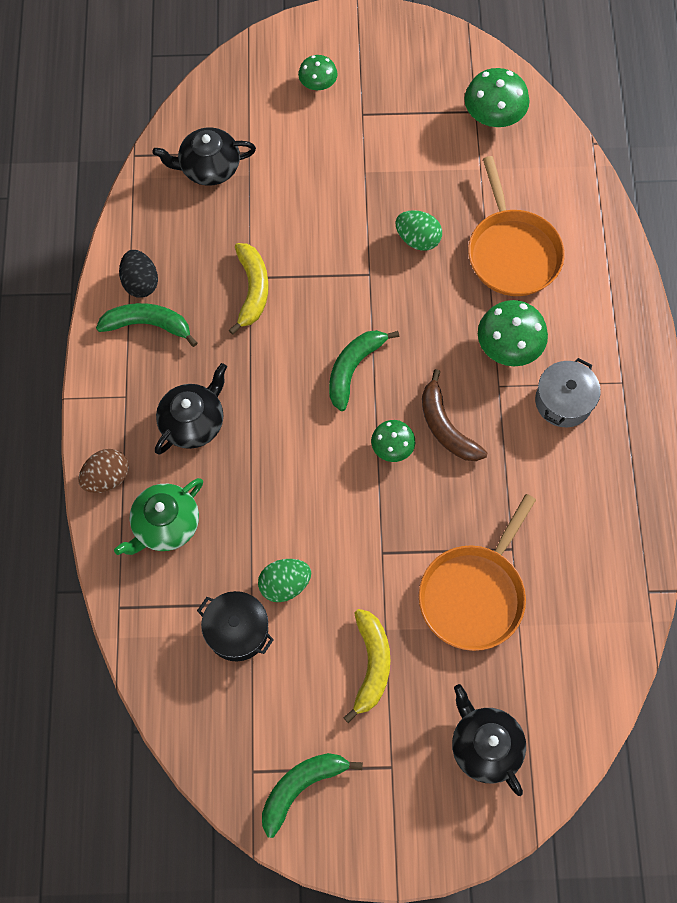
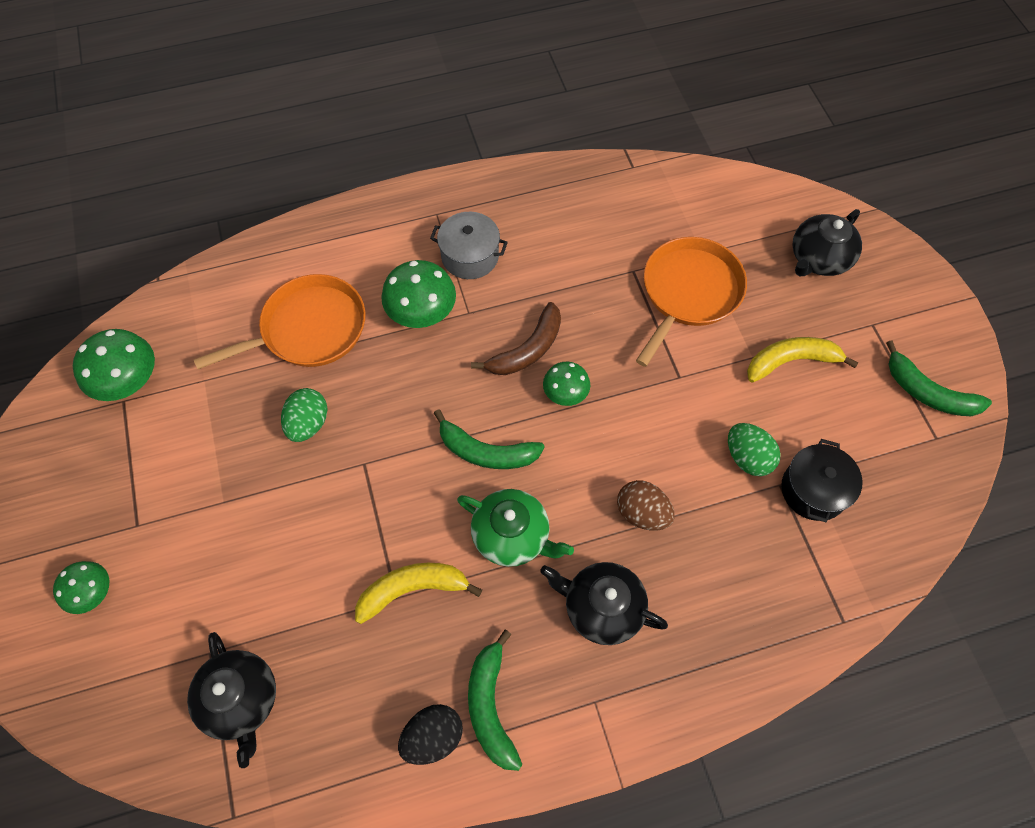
camera: 105 degrees left, 5 degrees down
(107, 478) = (703, 688): brown egg -> brown egg (642, 513)
(165, 525) = (733, 600): green teapot -> green teapot (512, 535)
(474, 594) = (689, 292): orange pan -> orange pan turned 75 degrees counterclockwise

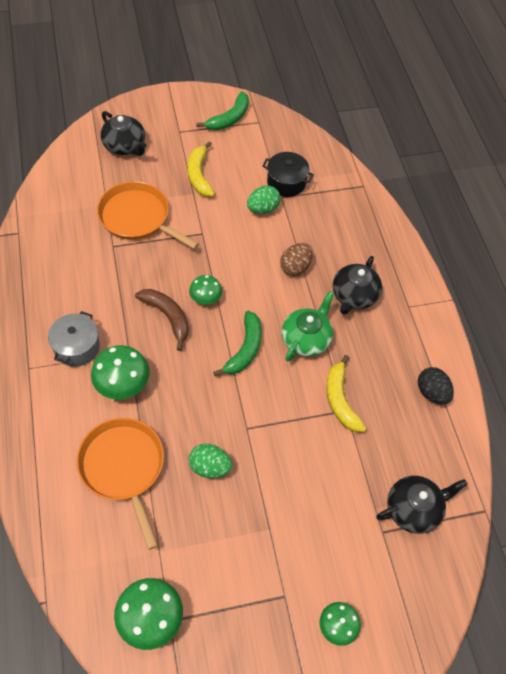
camera: 90 degrees left, 5 degrees down
(490, 706) = (413, 360): green banana -> none

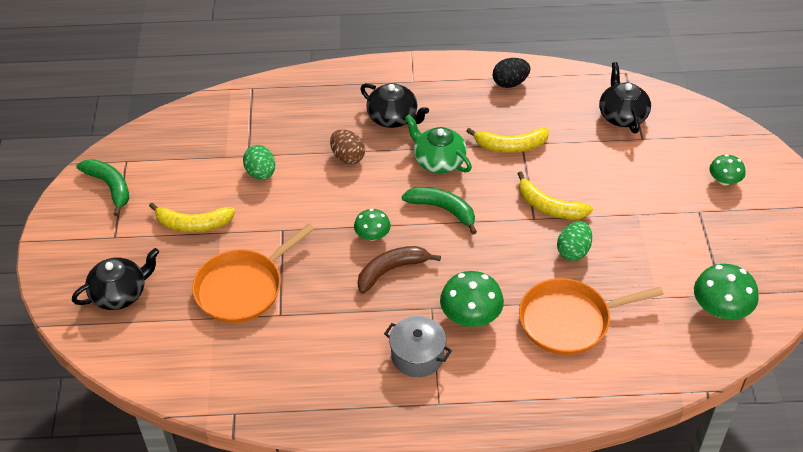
camera: 75 degrees left, 10 degrees down
(264, 441) = (549, 207): none -> yellow banana
(286, 182) = (228, 149): black pot -> none

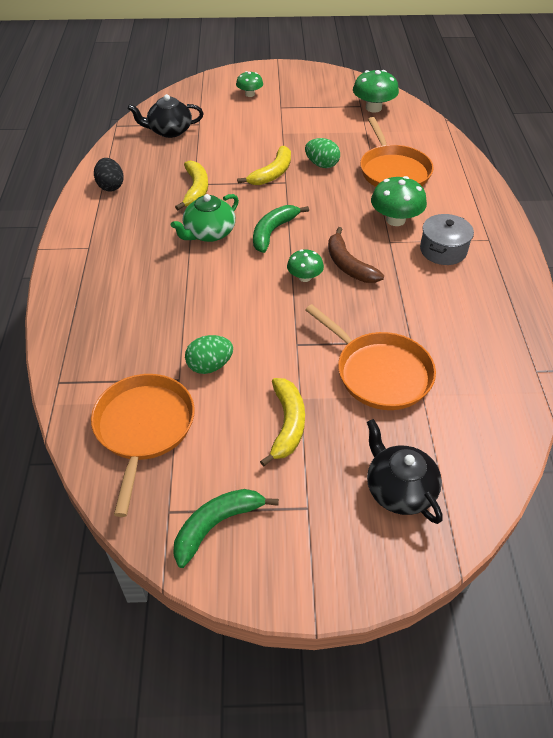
camera: 90 degrees left, 0 degrees up
(201, 140) = (144, 428): none -> orange pan
(348, 157) = (194, 295): brown egg -> none
(393, 118) = (141, 262): black teapot -> none

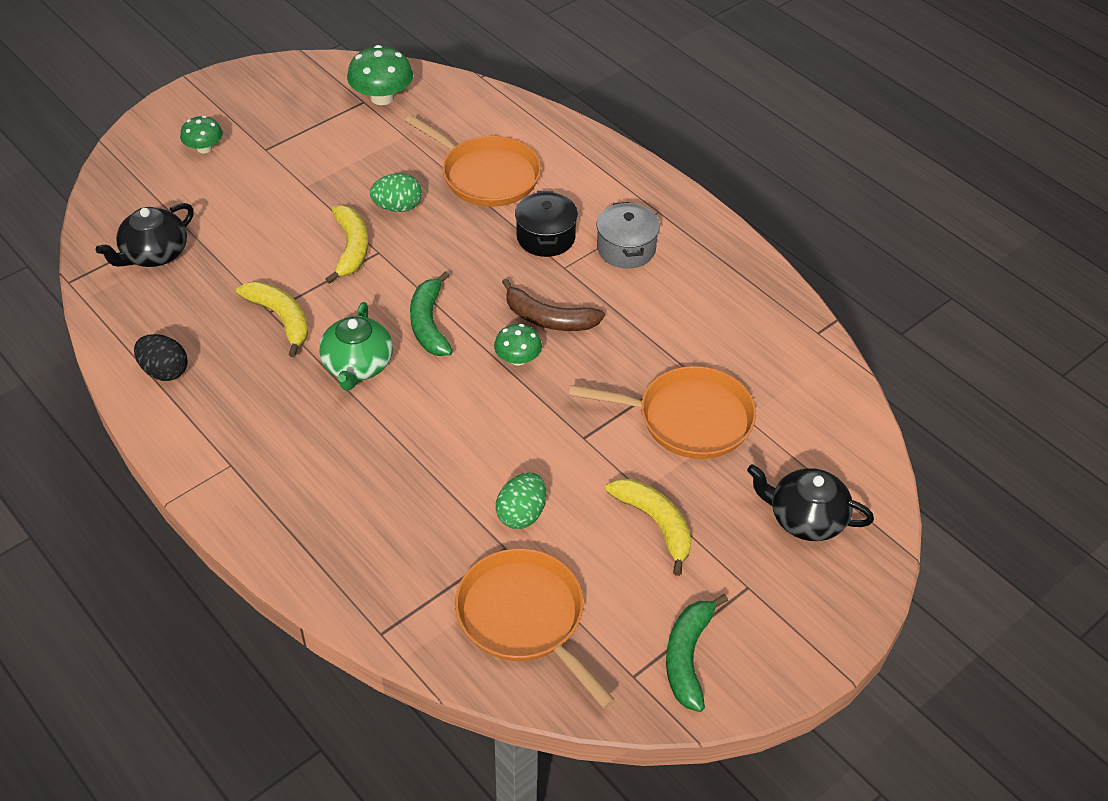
camera: 40 degrees left, 0 degrees up
(395, 220) = (546, 237): green mushroom -> black pot

